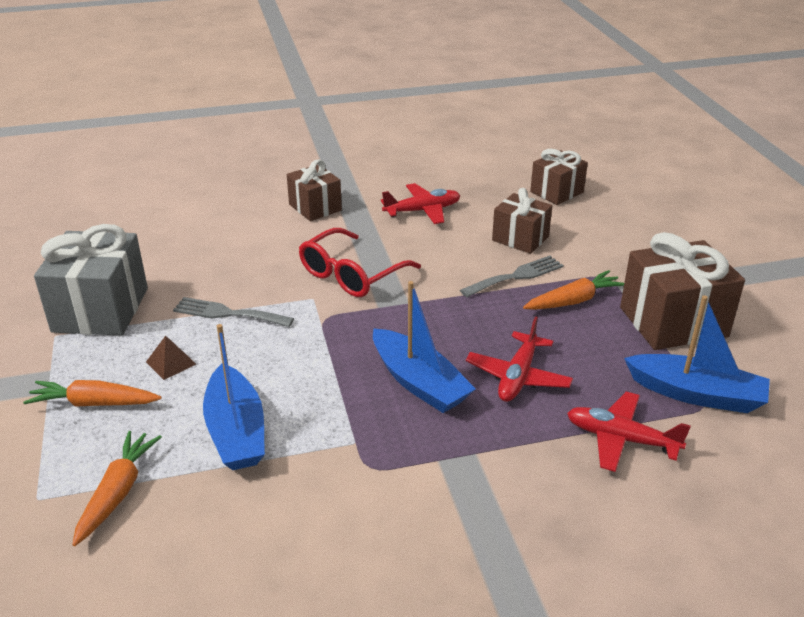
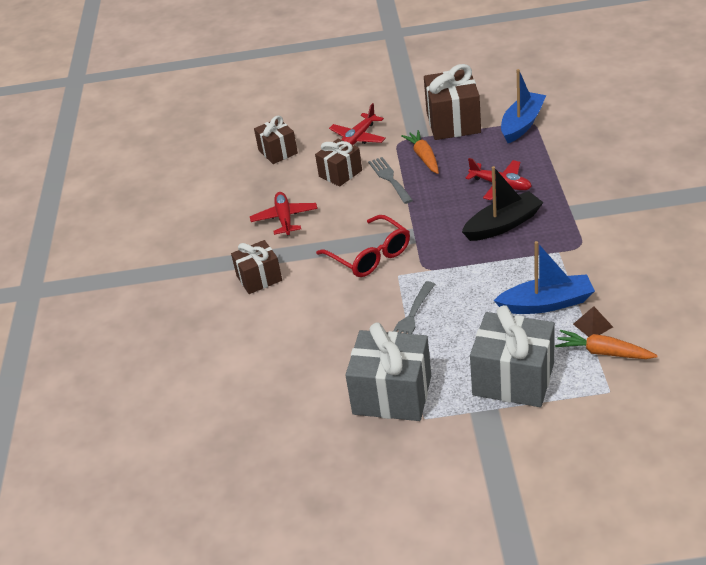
camera: 75 degrees left, 5 degrees up
(94, 403) = (513, 379): orange carrot -> grey gift
(171, 363) = (469, 343): brown pyramid -> brown pyramid (592, 325)
(419, 382) = (503, 225): blue boat -> black boat
(621, 439) = (559, 153): red plane -> red plane (358, 138)

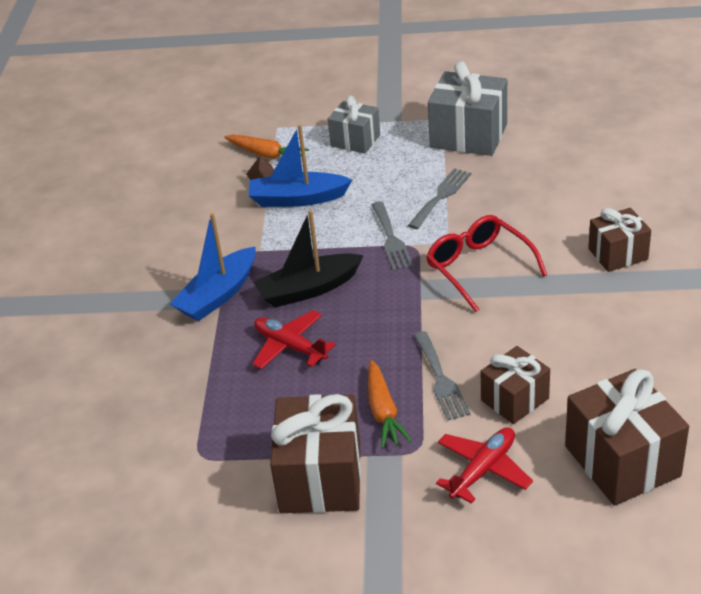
camera: 175 degrees left, 0 degrees up
(278, 152) = (622, 461): brown gift -> brown gift, size x1.63
(284, 219) = (595, 332): red plane -> none
(447, 272) = (391, 239): none -> grey fork
(513, 379) = (355, 140): grey gift -> grey gift, size x0.61
(522, 124) = (216, 455): blue boat -> blue boat (218, 295)

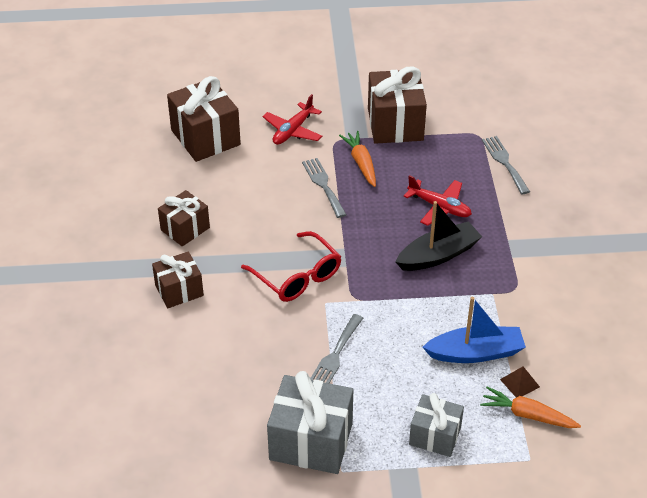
camera: 170 degrees right, 5 degrees up
(218, 295) = (512, 249): blue boat -> none
(391, 239) = (376, 305): grey fork -> grey fork (504, 162)
(515, 399) = (271, 172): brown gift -> brown gift (185, 229)

